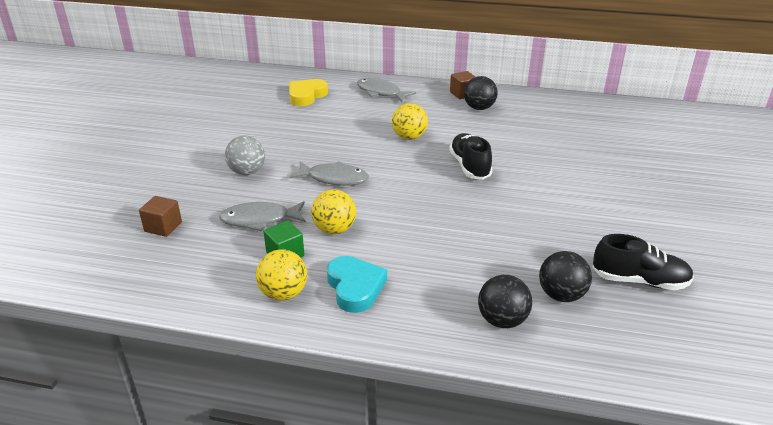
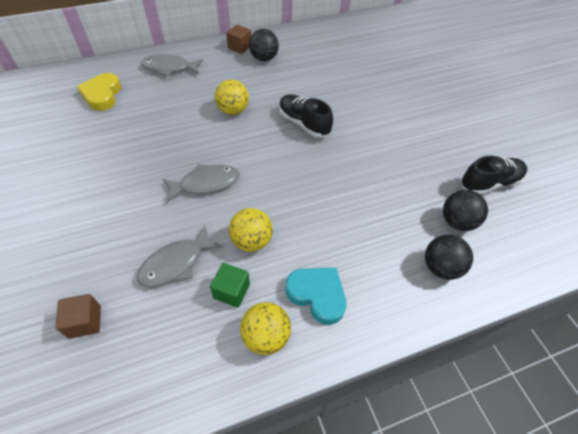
camera: 35 degrees left, 20 degrees up
(247, 172) = (117, 211): grey ball -> none

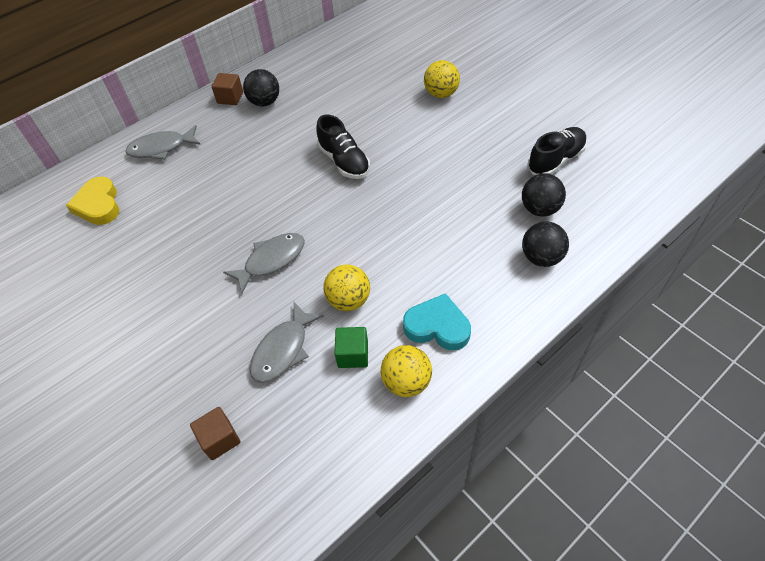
camera: 15 degrees left, 0 degrees up
(233, 110) = (260, 173): yellow ball -> yellow ball (441, 94)
(303, 123) = (344, 161): black shoe -> black shoe turned 150 degrees counterclockwise

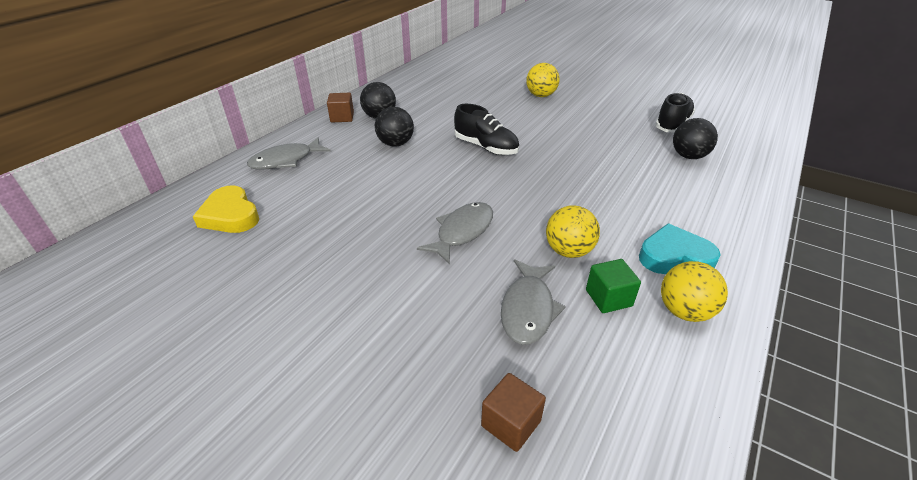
camera: 20 degrees left, 15 degrees down
(541, 257) = (721, 188): black ball -> black ball (395, 144)

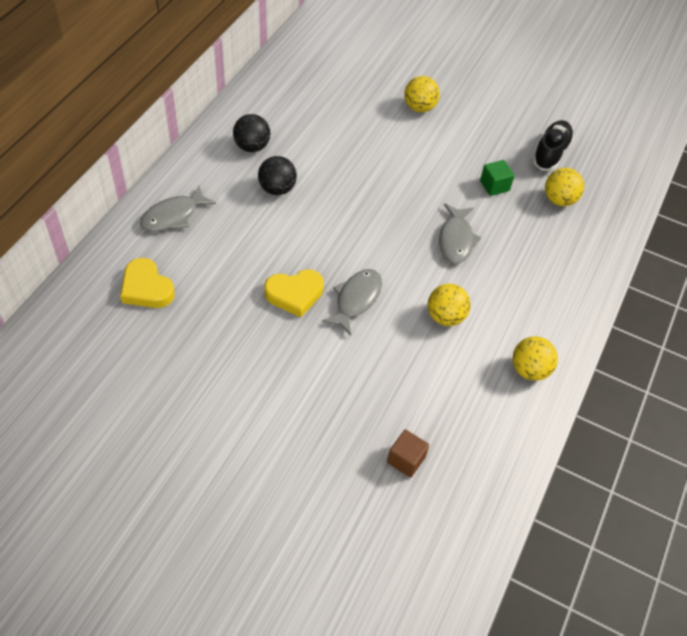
camera: 10 degrees left, 15 degrees up
(342, 117) = (212, 148): brown cube -> none
(392, 225) = (294, 294): none -> yellow heart
(486, 147) = (367, 192): black shoe -> none
(528, 309) = (414, 373): grey fish -> grey fish (456, 240)
(608, 298) = (475, 360): green cube -> green cube (494, 186)
(674, 256) = (529, 319): turquoise heart -> none
(688, 156) = (559, 200): black ball -> yellow ball

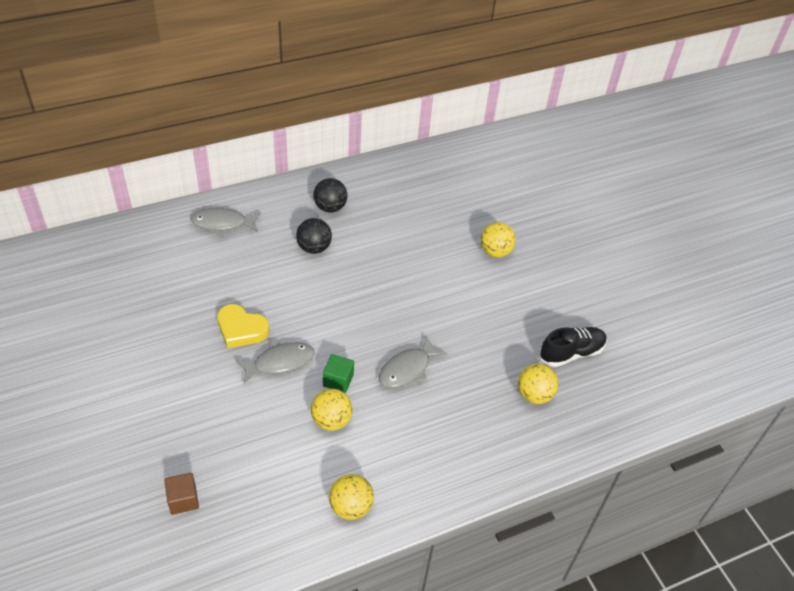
camera: 40 degrees right, 5 degrees down
(146, 288) = (151, 261): yellow heart -> none
(494, 186) = (489, 348): green cube -> green cube (338, 380)

